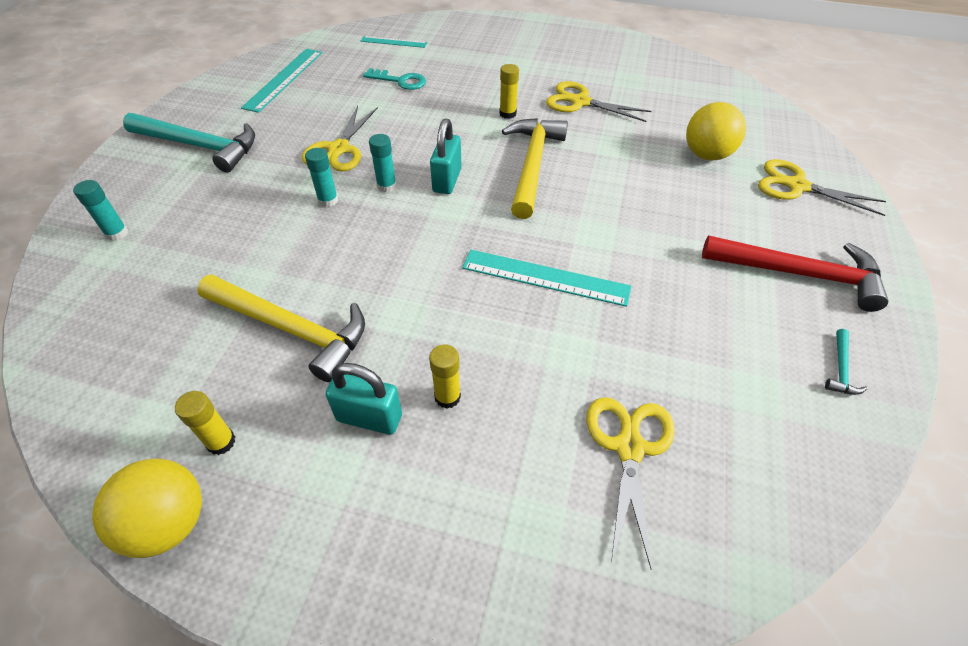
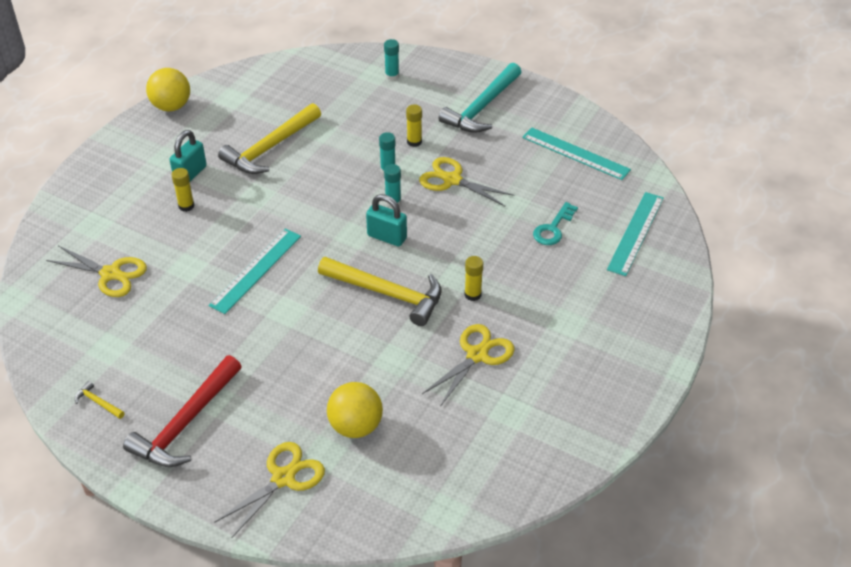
camera: 105 degrees right, 5 degrees down
(221, 442) = (206, 121): yellow glue stick -> yellow glue stick (414, 142)
(394, 42) = (636, 233): turquoise ruler -> turquoise ruler, size x1.66
(840, 369) = (98, 402): turquoise hammer -> yellow hammer

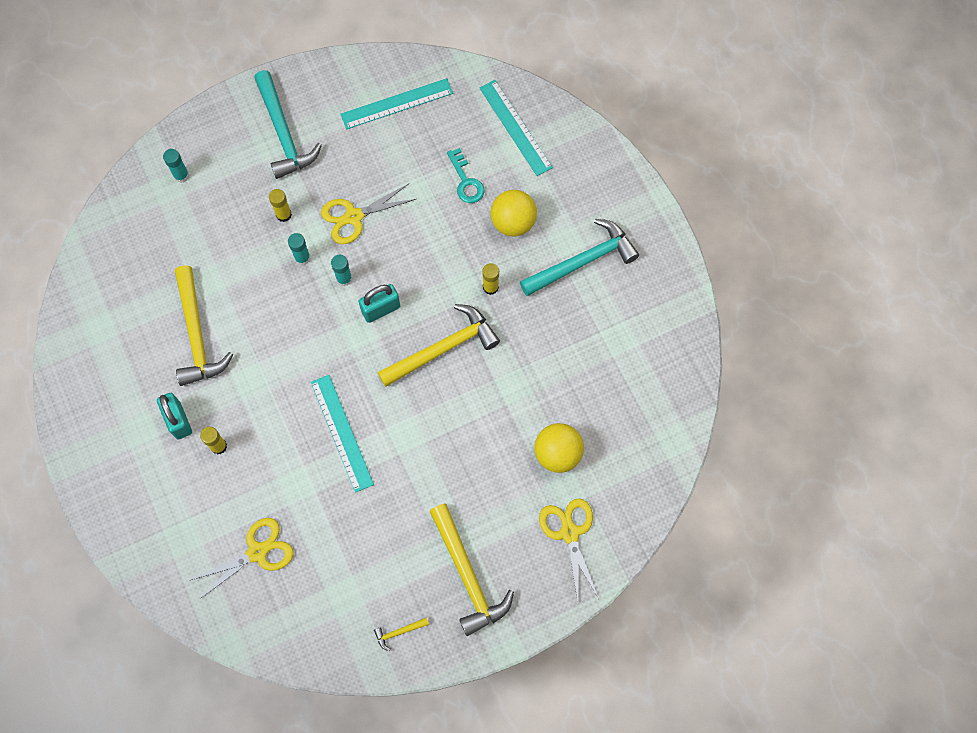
camera: 55 degrees left, 25 degrees up
(171, 106) = (68, 387): yellow ball -> yellow ball (513, 222)
(186, 423) = (468, 575): red hammer -> yellow hammer
(477, 355) = (552, 325): yellow scissors -> none
(559, 344) = (583, 261): none -> turquoise hammer

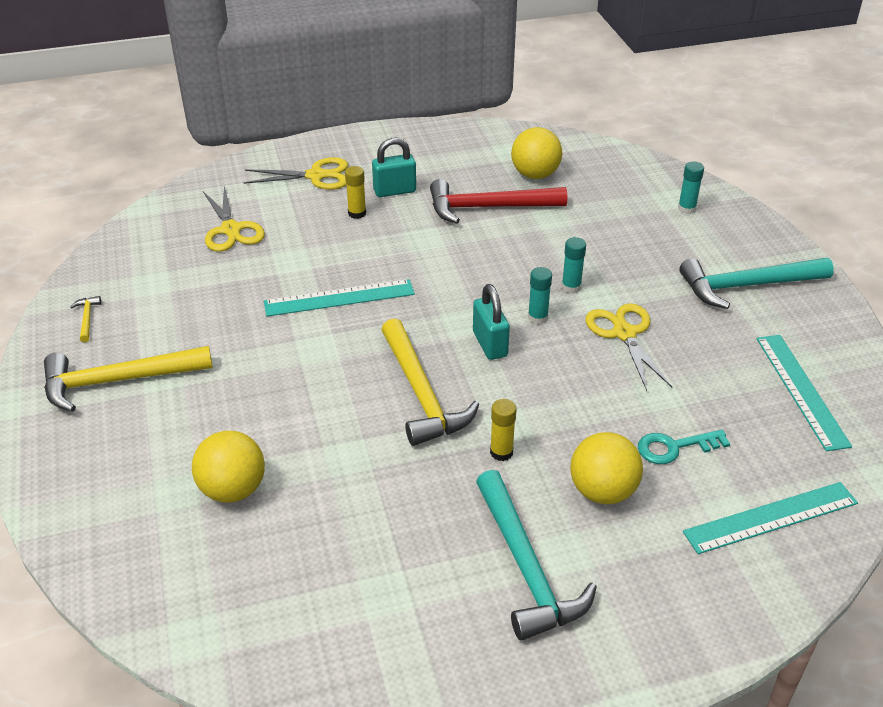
camera: 100 degrees right, 30 degrees down
(139, 301) = (535, 175): none -> yellow ball
(197, 335) = (488, 207): yellow hammer -> red hammer
(284, 215) = (631, 277): yellow glue stick -> none
(569, 533) = (118, 485): yellow scissors -> yellow scissors (316, 176)

